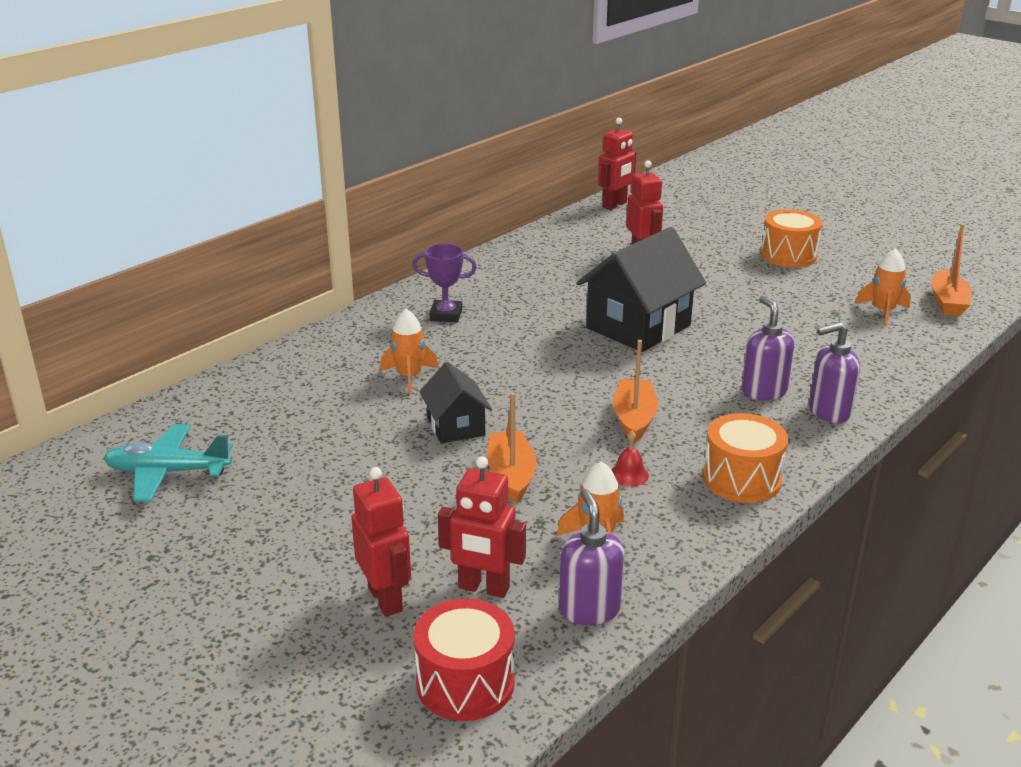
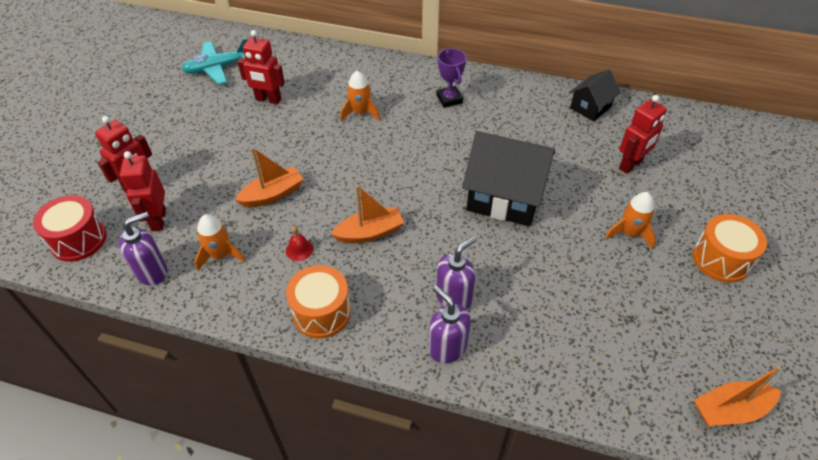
camera: 65 degrees right, 20 degrees up
(168, 472) = (218, 68): turquoise plane -> turquoise plane turned 90 degrees counterclockwise
(456, 426) = (315, 152): black house -> black house (590, 107)
(615, 205) = (710, 122): red robot -> red robot (268, 99)
(883, 312) = (662, 356): orange rocket -> orange rocket (630, 233)

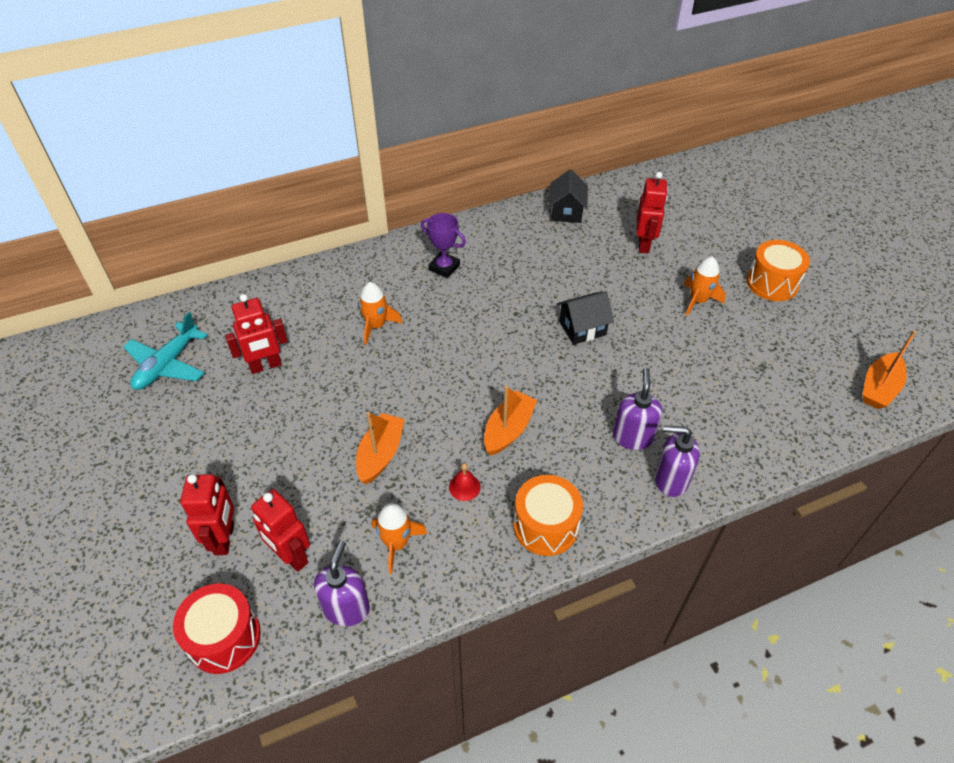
camera: 40 degrees left, 0 degrees up
(505, 197) = (582, 328): black house -> black house, size x0.55

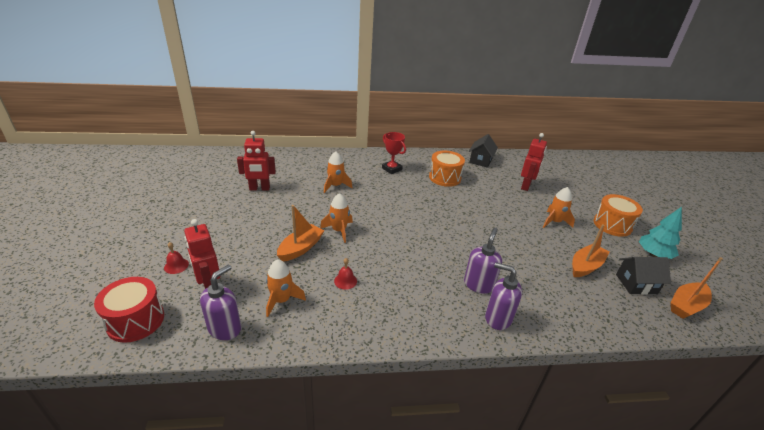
camera: 15 degrees right, 15 degrees down
(167, 364) = (206, 175): turquoise plane -> none
(224, 539) = (176, 266): red robot -> red bell
(418, 407) = (339, 230): none -> orange rocket
(444, 267) = (391, 169): purple trophy -> red trophy
(508, 429) = (391, 257): orange boat -> orange boat (585, 266)
(545, 526) = (391, 320): orange drum -> orange drum (445, 177)
(582, 328) = (467, 217): black house -> black house (636, 284)
(830, 319) = (653, 254): none -> turquoise tree

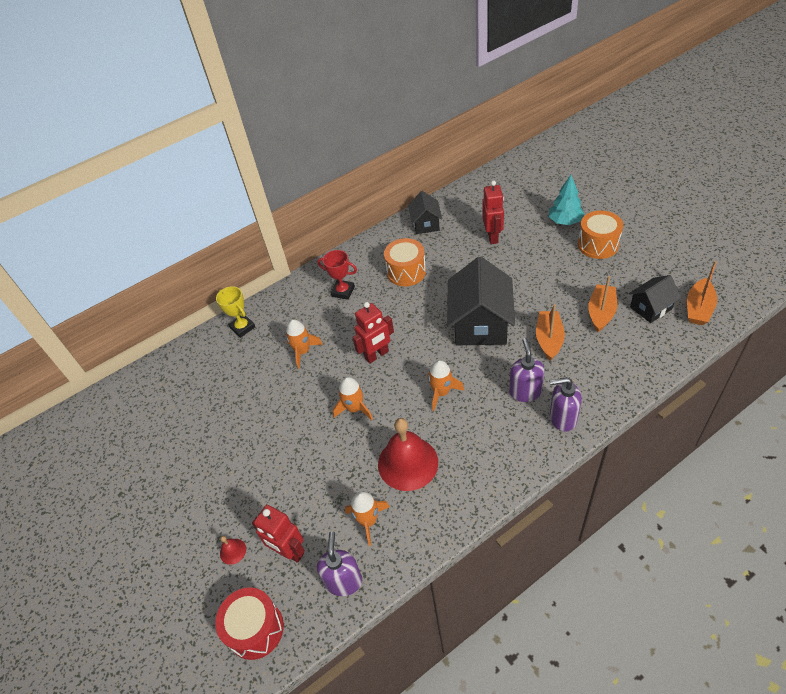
camera: 20 degrees left, 15 degrees up
(259, 188) = (224, 405): red robot -> red robot (377, 355)
(300, 248) = (335, 453): orange boat -> orange boat (549, 339)
(311, 158) = (242, 327): none -> yellow trophy
(345, 281) = (408, 463): red bell -> red bell, size x2.41
(475, 228) = (480, 324): none -> black house
(554, 222) = (546, 272): orange rocket -> orange rocket (441, 392)
(653, 254) = (649, 263): turquoise tree -> turquoise tree (565, 221)

